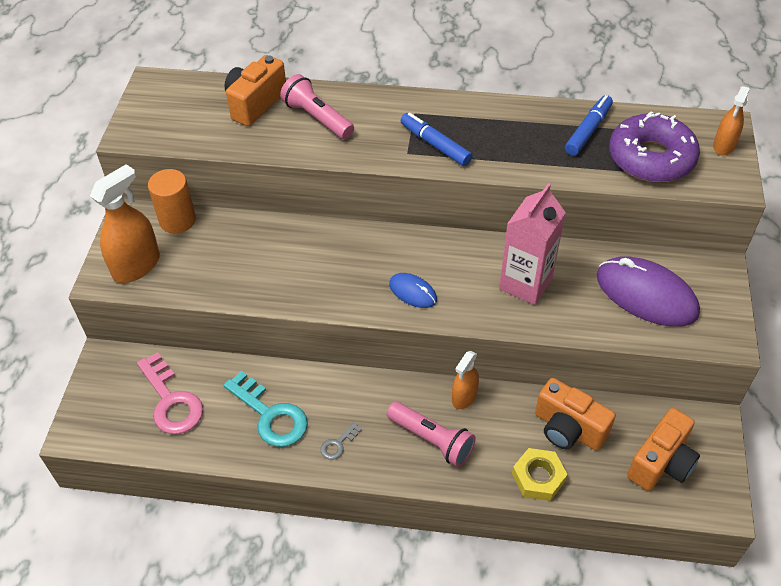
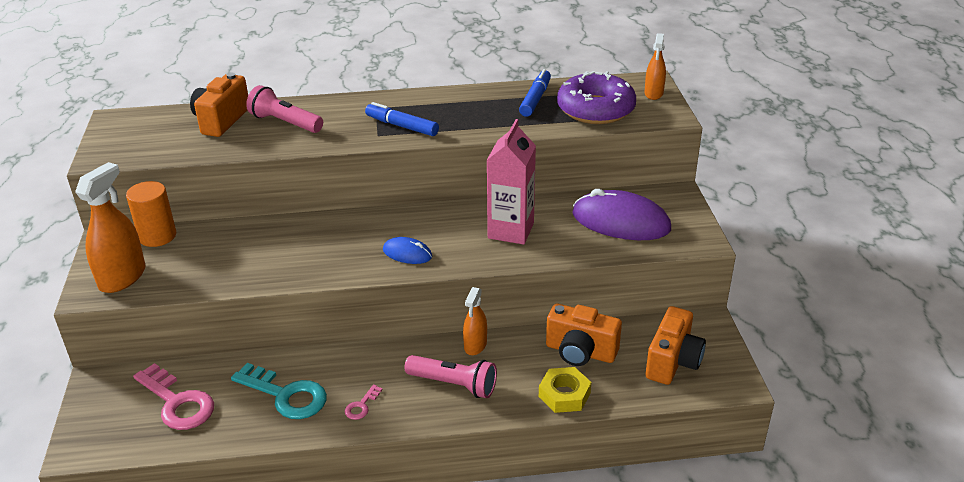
camera: 15 degrees left, 15 degrees down
(338, 444) = (361, 406): grey key -> pink key

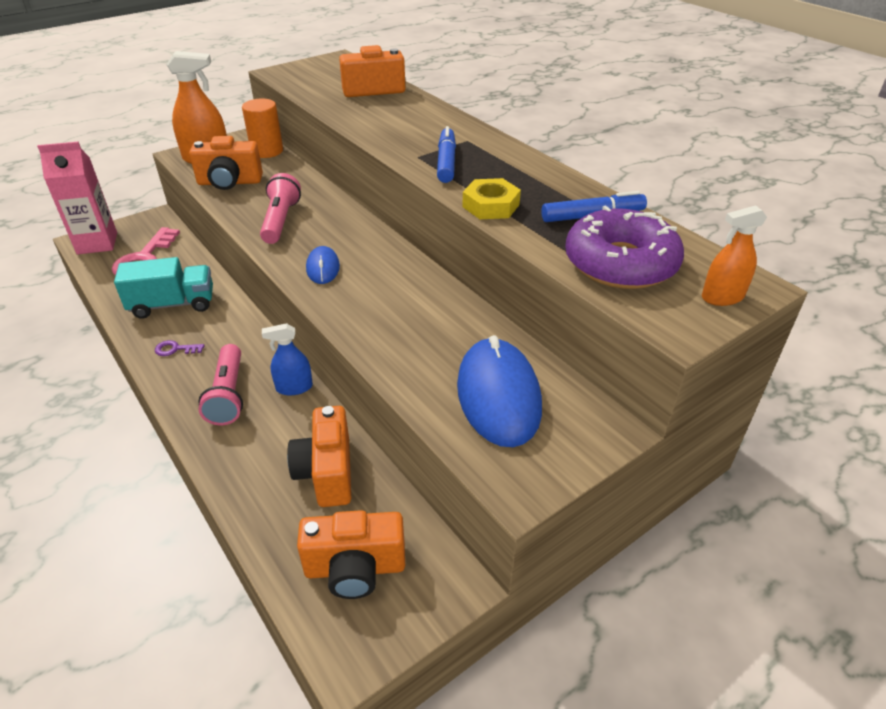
camera: 60 degrees right, 5 degrees up
(196, 273) = (229, 182): none -> orange camera
(285, 123) = (395, 113): pink flashlight -> pink flashlight (280, 221)
(286, 395) = (173, 304): turquoise key -> turquoise truck
(361, 406) = (175, 349): pink key -> purple key
(475, 345) = (294, 387): orange spray bottle -> blue spray bottle
(511, 231) = (410, 317): pink carton -> pink carton (97, 243)
(564, 394) = (248, 484): yellow nut -> yellow nut (491, 206)
(621, 221) = (498, 395): purple mouse -> blue mouse

